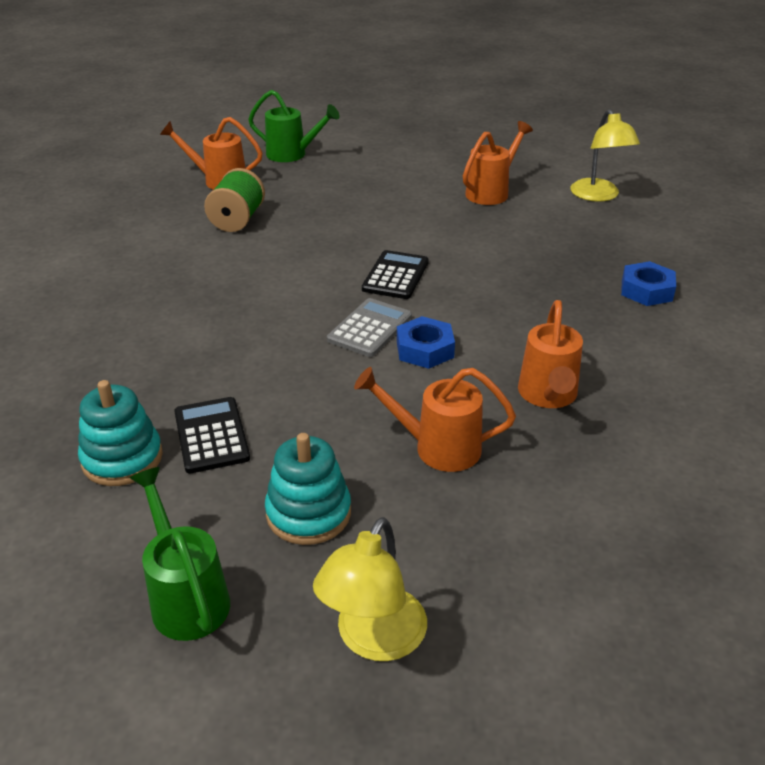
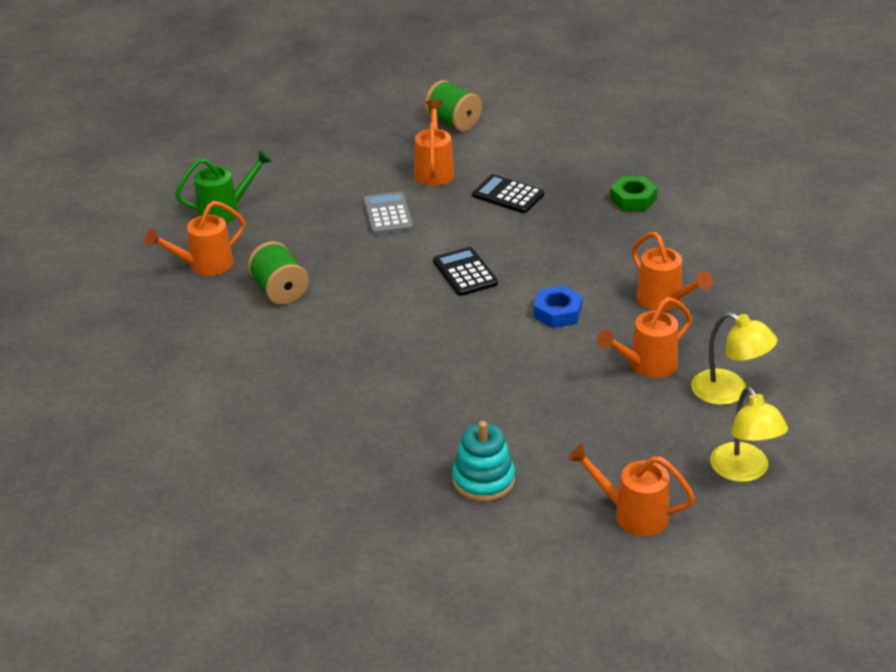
camera: 40 degrees left, 0 degrees up
(186, 597) = (633, 514): green watering can -> orange watering can
(211, 435) = (513, 436): black calculator -> black calculator (508, 195)
(308, 513) = (631, 440): turquoise stacking toy -> none
(370, 328) = (504, 318): grey calculator -> grey calculator (387, 214)
(561, 166) = (453, 122): none -> green spool
(598, 196) = (513, 137): yellow lamp -> yellow lamp (729, 392)
(646, 290) = (633, 199): blue nut -> green nut

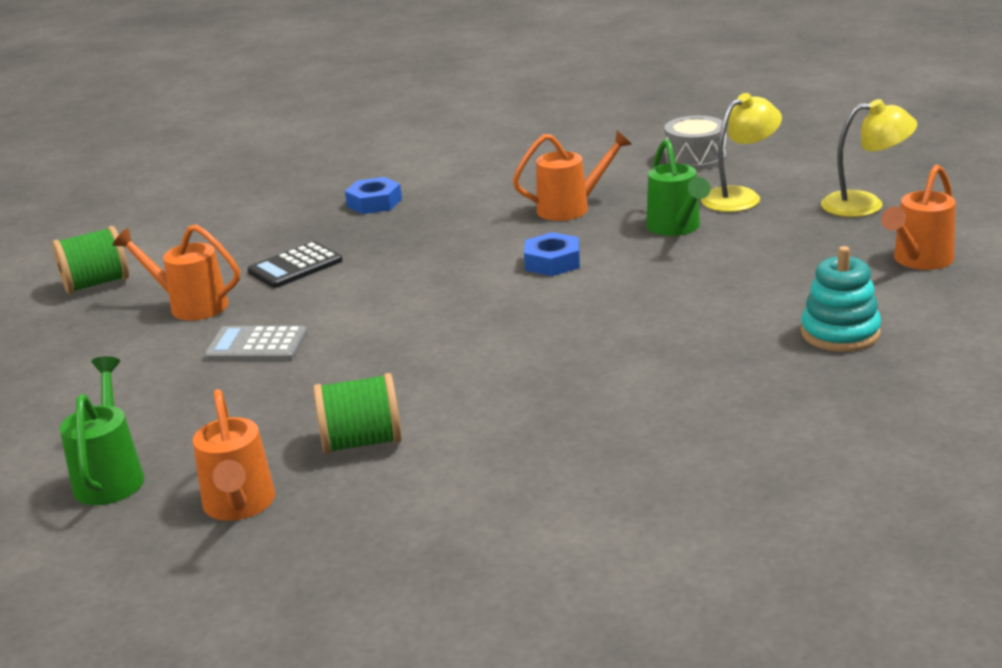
camera: 70 degrees left, 10 degrees down
(465, 272) = (431, 307): black calculator -> none
(633, 199) = (374, 203): green nut -> blue nut
(647, 365) = (676, 228): orange watering can -> green watering can
(808, 352) = (695, 158): none -> grey drum

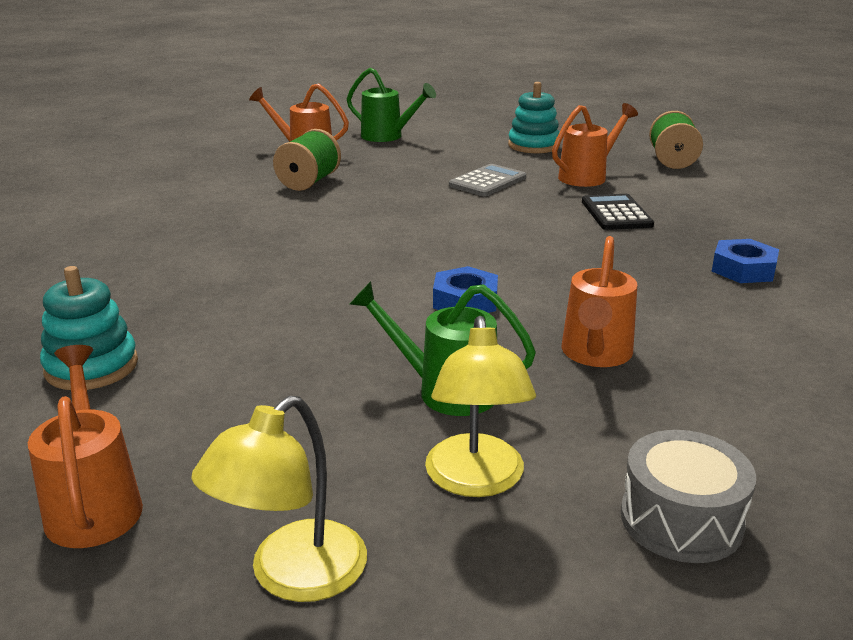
camera: 120 degrees right, 0 degrees up
(86, 366) = (533, 145): none -> turquoise stacking toy

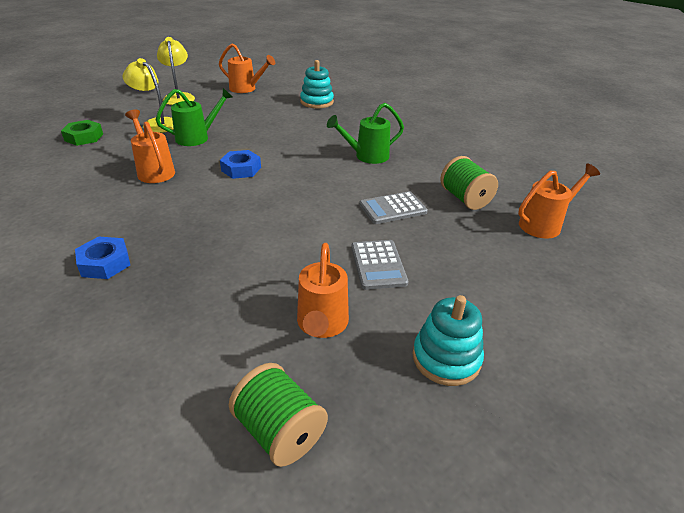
camera: 130 degrees right, 10 degrees up
(387, 136) = (562, 282): green watering can -> green watering can (367, 156)
(388, 201) = (393, 208): none -> grey calculator
(616, 213) = (240, 279): black calculator -> none
(681, 520) = (84, 137): grey drum -> green nut

